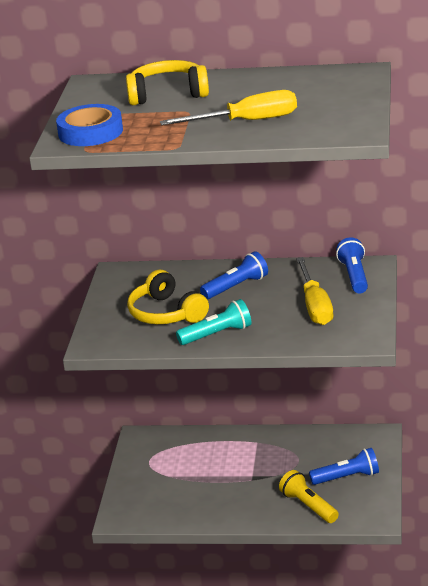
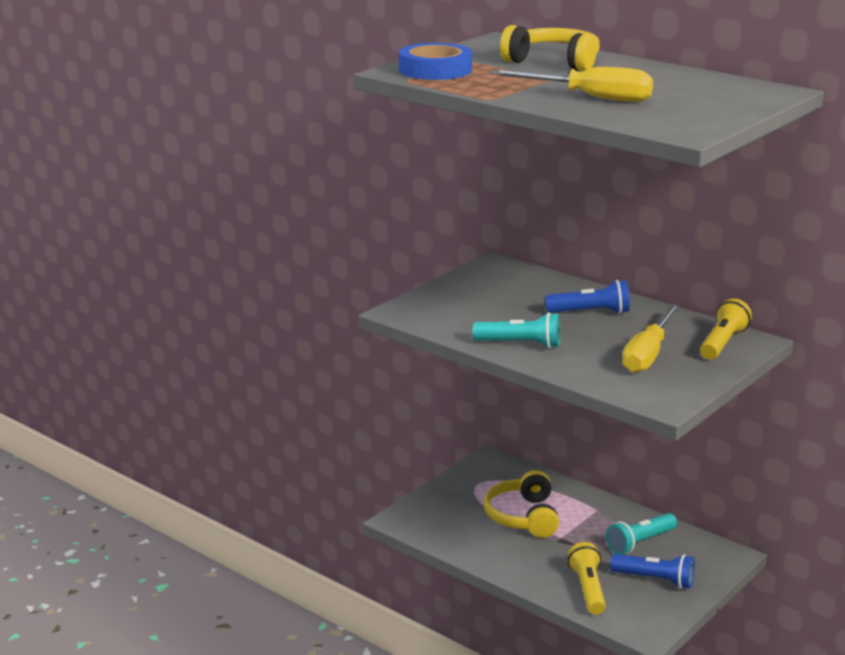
camera: 30 degrees right, 5 degrees down
(166, 313) = (496, 311): yellow headphones -> yellow headphones (523, 517)
(311, 454) = (640, 543): none -> turquoise flashlight
(354, 276) = (722, 343): blue flashlight -> yellow flashlight

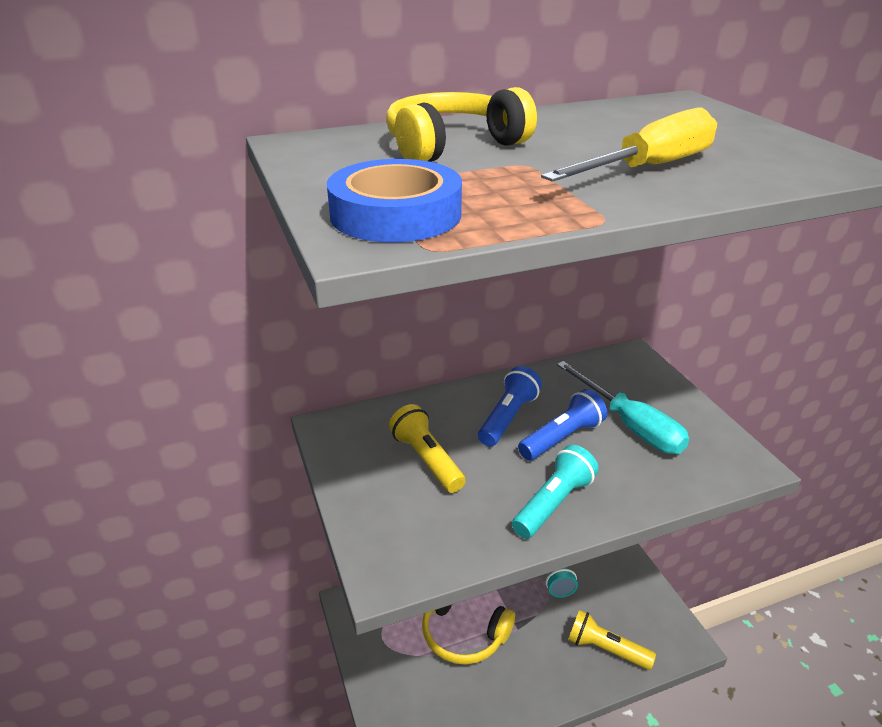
camera: 60 degrees left, 10 degrees up
(648, 354) = (629, 425): yellow screwdriver -> turquoise screwdriver
(655, 580) = (613, 592): blue flashlight -> blue flashlight (562, 438)
(722, 343) = (629, 373): yellow flashlight -> yellow flashlight (427, 460)

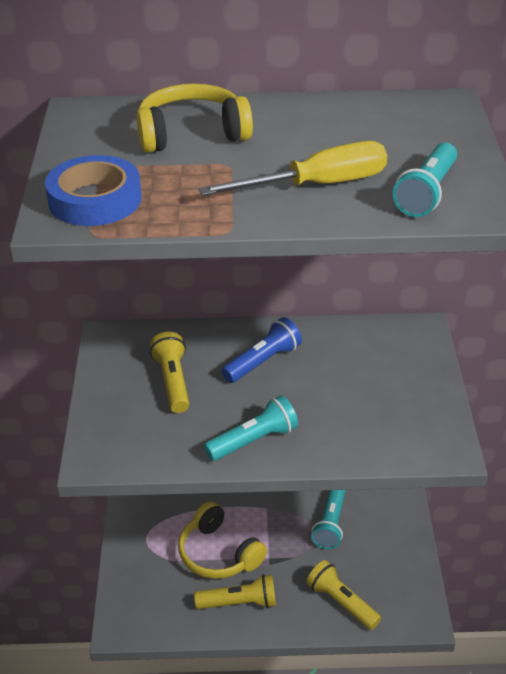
camera: 20 degrees right, 5 degrees up
(509, 681) = (239, 603): none -> yellow flashlight
(562, 438) = (298, 390): blue flashlight -> none
(629, 425) = (367, 392): turquoise screwdriver -> none
(772, 160) = (427, 193): none -> turquoise flashlight

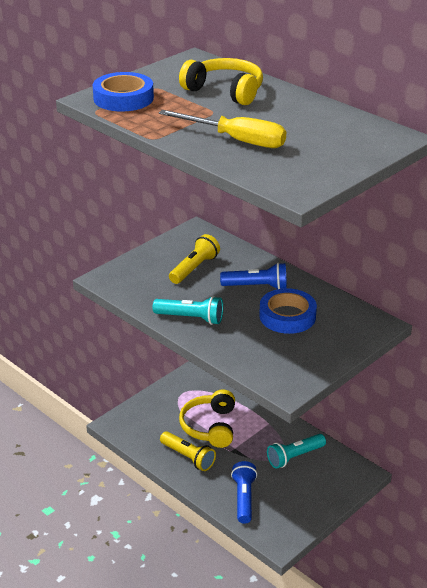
camera: 45 degrees right, 5 degrees down
(337, 374) = (287, 316): none -> blue tape
(341, 602) = (244, 498): yellow flashlight -> blue flashlight
(427, 193) = (285, 170): turquoise flashlight -> none

